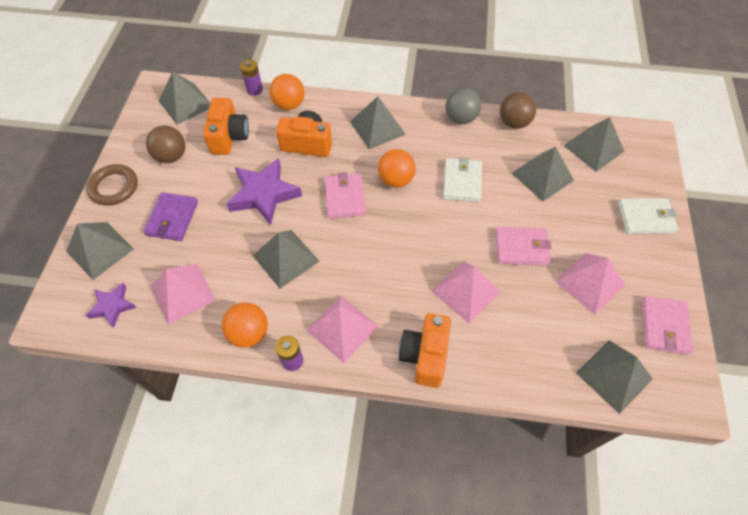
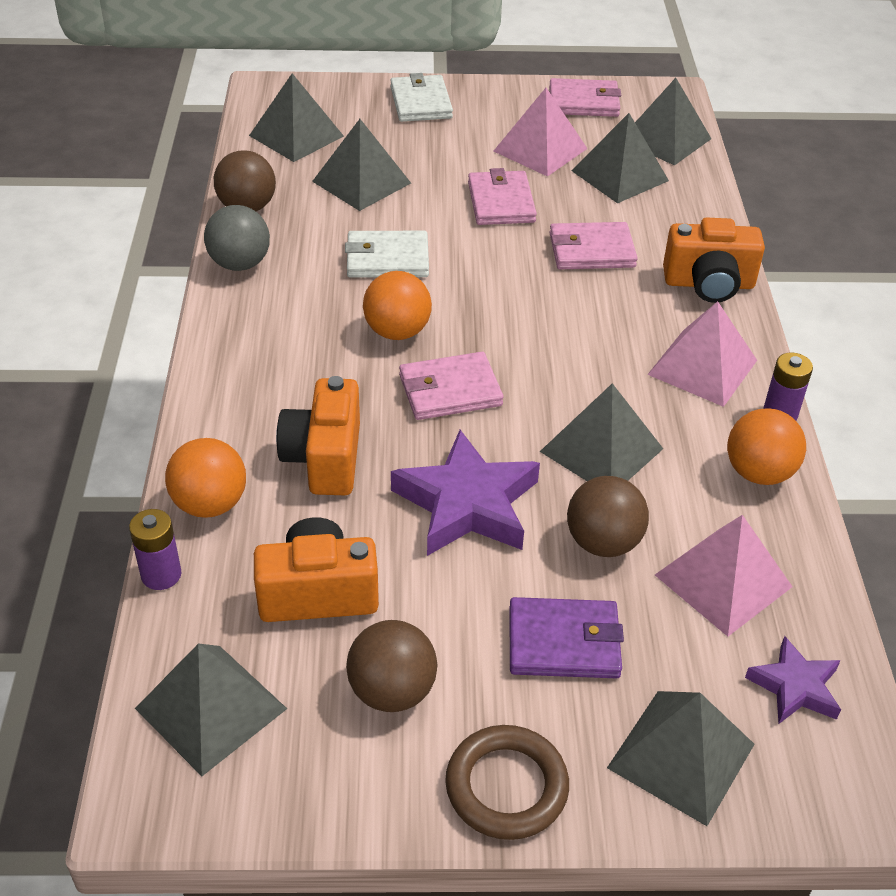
camera: 100 degrees left, 15 degrees down
(223, 245) = (603, 542): none -> brown ball
(377, 127) = (271, 364): grey pyramid -> grey pyramid (619, 175)
(466, 291) = (591, 250): pink pyramid -> pink wallet

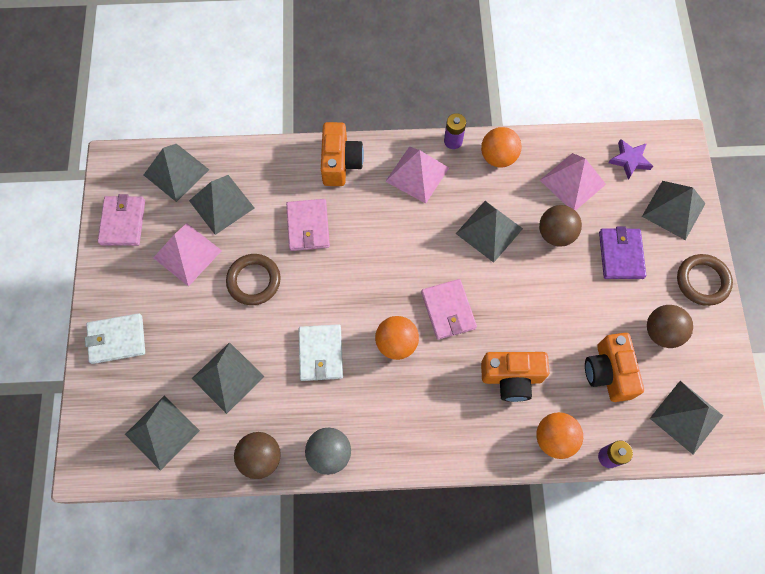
camera: 90 degrees left, 25 degrees up
(467, 503) = (537, 299): purple star -> none
(501, 202) = (254, 281): pink wallet -> brown ring

